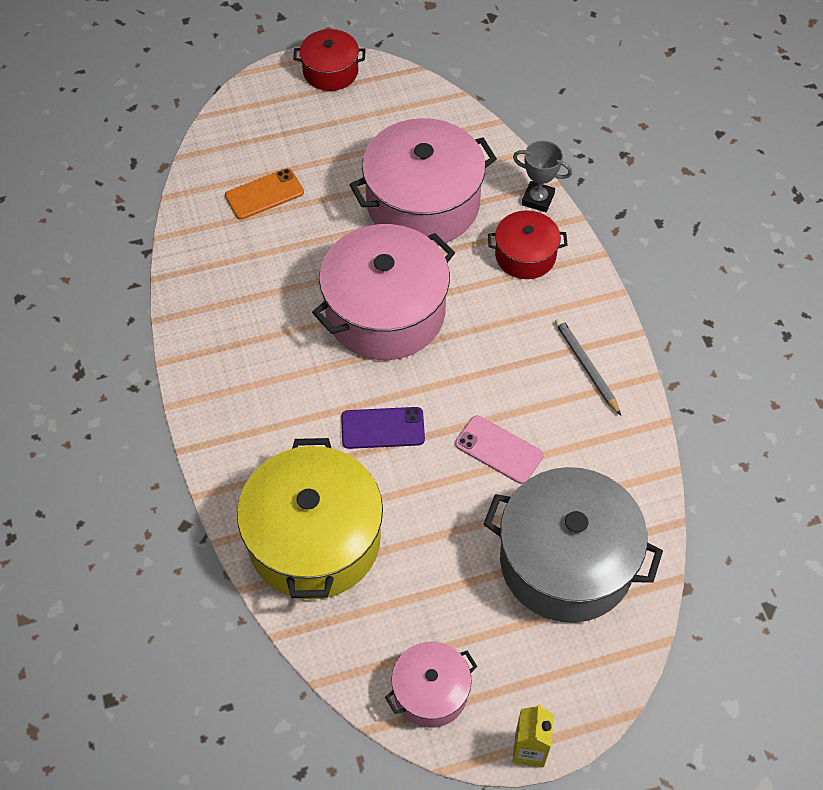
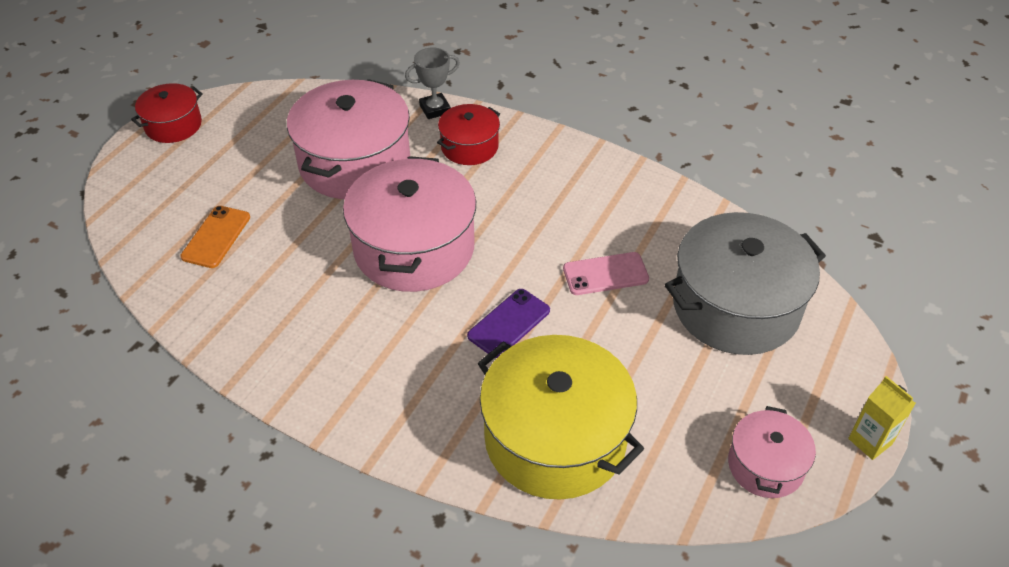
camera: 45 degrees left, 10 degrees down
(586, 366) = (594, 183): grey pencil -> none

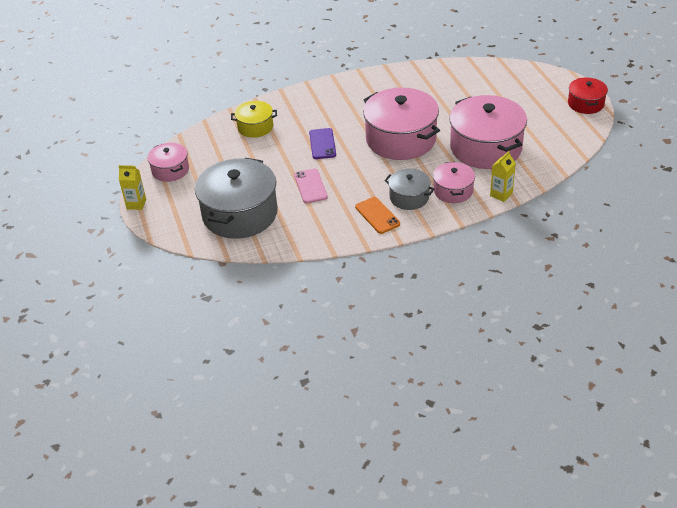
camera: 135 degrees right, 5 degrees down
(216, 237) = (478, 89): orange phone -> orange phone (377, 215)
(435, 109) = (501, 194): grey trophy -> yellow carton
(469, 147) = (453, 191): red pot -> pink pot
(521, 174) = (409, 197): none -> grey pot
(555, 438) = (255, 127): yellow pot -> yellow pot, size x0.53
(605, 274) = (310, 186): pink phone -> pink phone turned 45 degrees counterclockwise

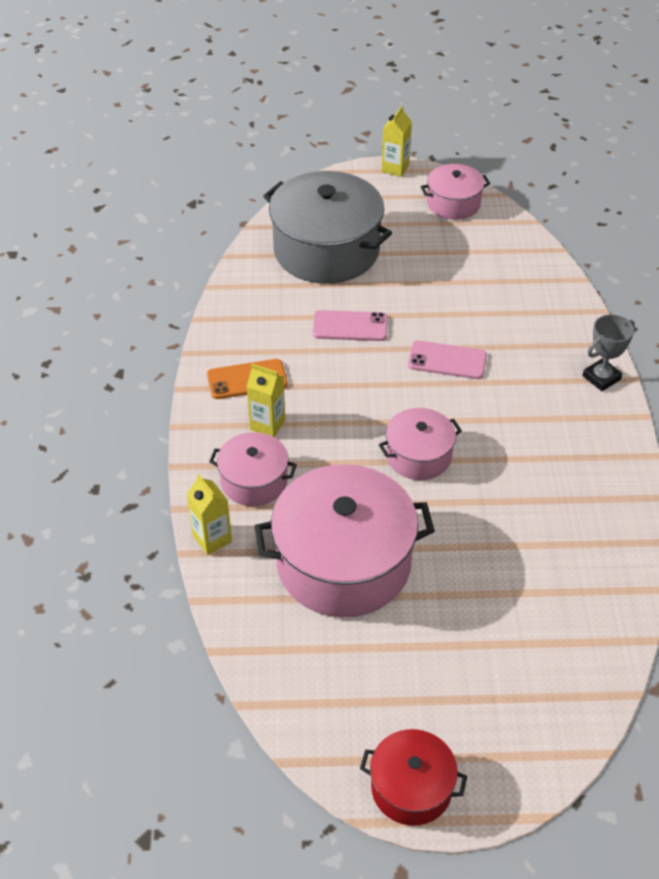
camera: 105 degrees right, 5 degrees up
(255, 127) = (523, 297): yellow pot -> none
(310, 92) = (601, 378): none -> grey trophy
(322, 144) = (447, 360): purple phone -> pink phone
(400, 139) = (418, 456): pink pot -> pink pot, size x0.53
(409, 197) = (267, 425): grey pot -> yellow carton

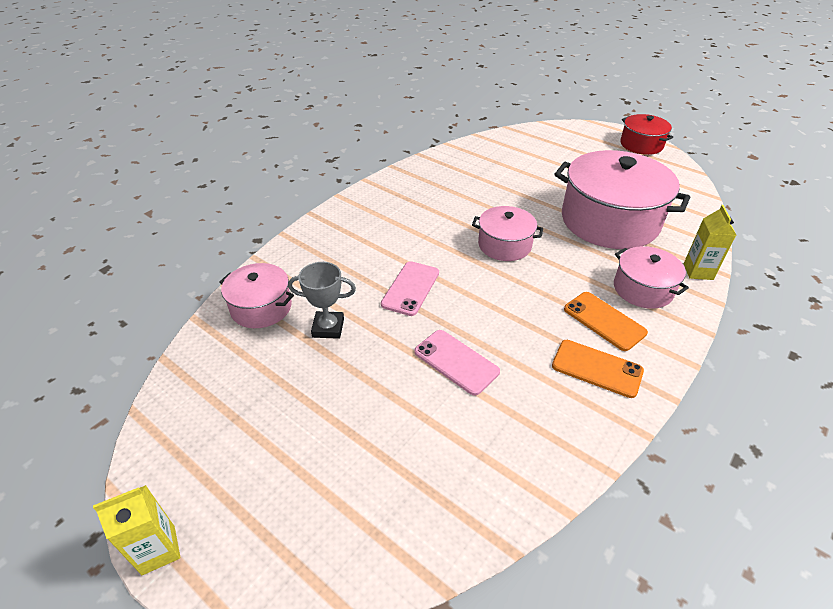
camera: 140 degrees left, 5 degrees down
(267, 425) = (604, 321): yellow carton -> orange phone
(326, 250) = (388, 469): grey pot -> none
(447, 360) = (410, 288): pink phone -> pink phone turned 60 degrees clockwise
(453, 203) = (189, 435): pink pot -> pink pot (261, 307)
(601, 378) = (328, 223): grey trophy -> grey trophy (328, 328)

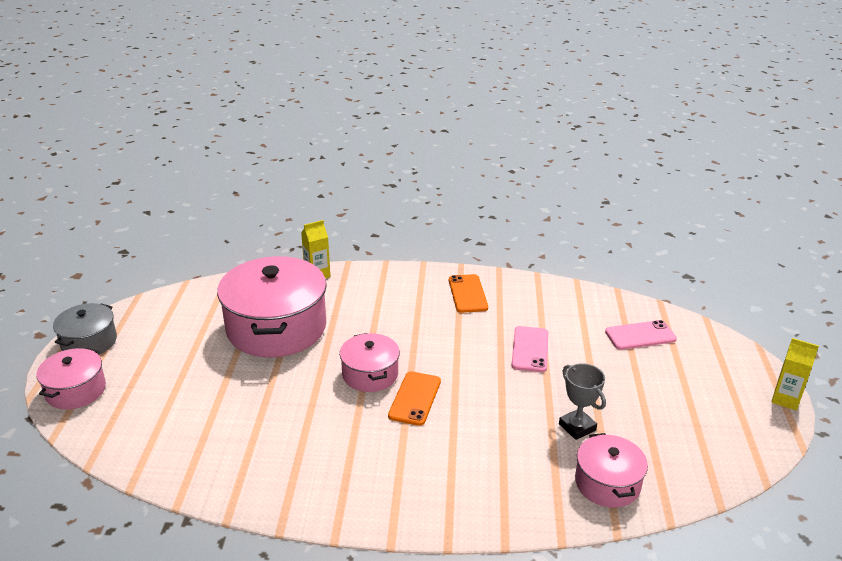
camera: 125 degrees left, 10 degrees down
(410, 288) = (484, 404): pink phone -> pink phone (640, 335)
(604, 321) = (418, 301): orange phone -> orange phone (415, 398)
(641, 145) = (89, 342): red pot -> grey pot
(643, 289) = (363, 293): pink pot -> pink pot (76, 390)

